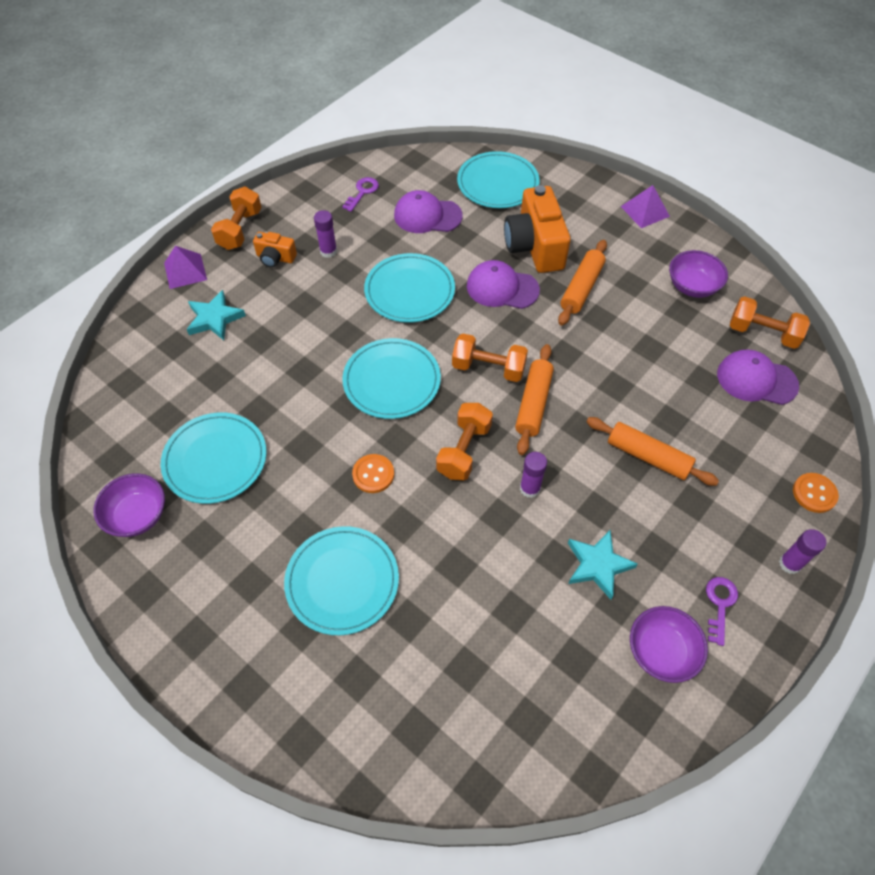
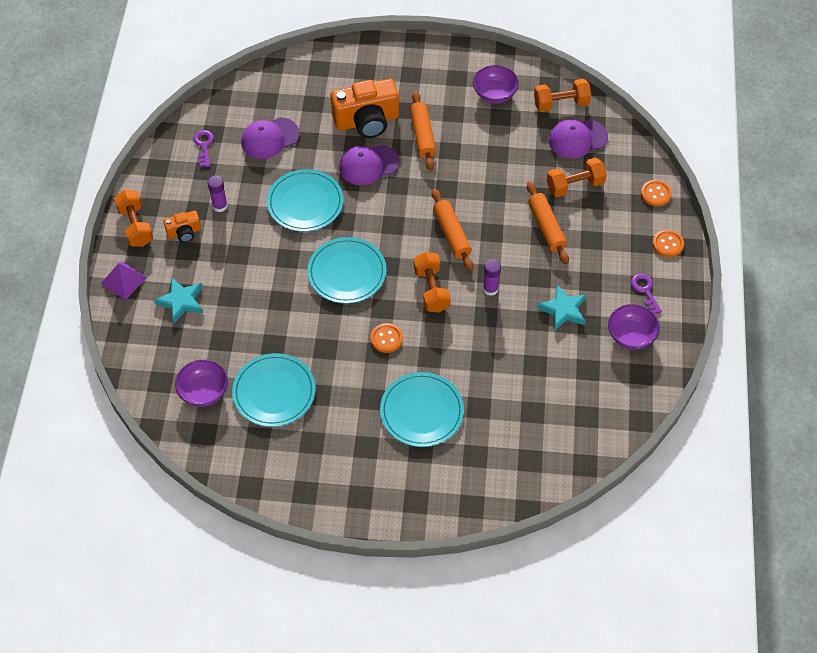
camera: 35 degrees left, 0 degrees up
(137, 515) = (255, 455): purple bowl -> purple bowl (204, 391)
(488, 368) = (404, 227): orange dumbbell -> orange dumbbell (575, 185)
(497, 183) = (300, 84): turquoise plate -> none
(534, 246) = (367, 121): orange camera -> orange camera turned 60 degrees counterclockwise
(645, 211) = (423, 52): purple pyramid -> none
(648, 456) = (546, 227): orange rolling pin -> orange rolling pin turned 75 degrees clockwise
(790, 564) = (668, 244): purple glue stick -> orange button

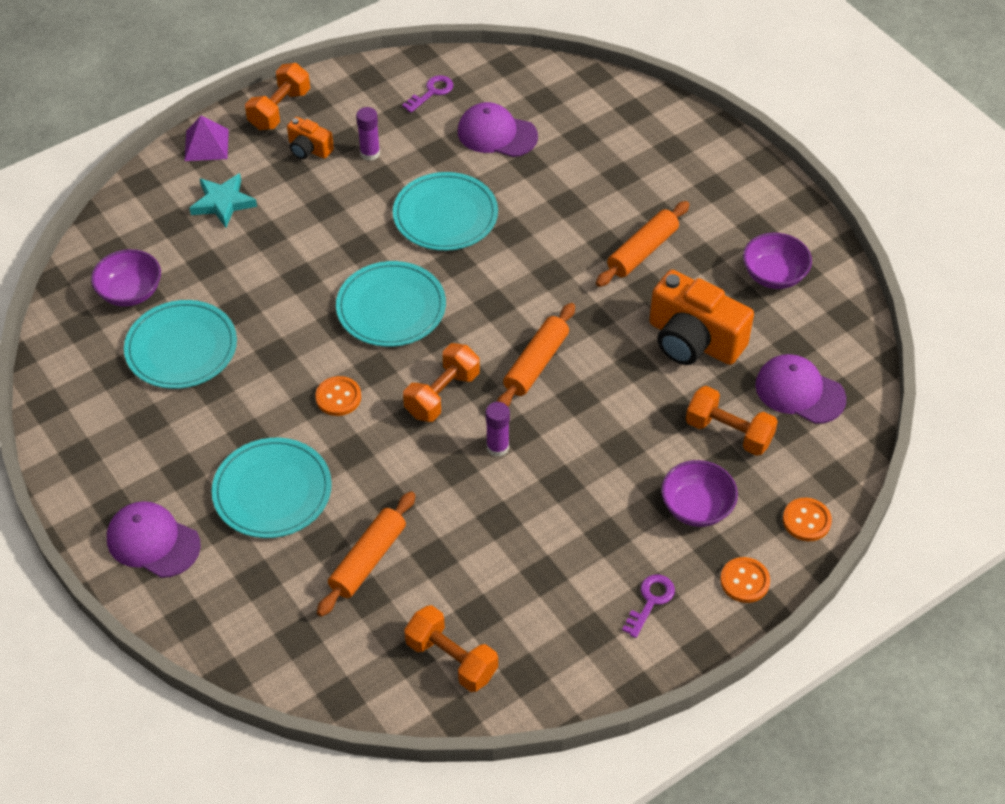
camera: 50 degrees right, 5 degrees down
(367, 121) = (607, 193): orange camera -> orange camera (693, 340)
(368, 165) = (551, 233): purple cap -> purple cap (153, 541)
(546, 227) = (639, 444): orange rolling pin -> orange rolling pin (368, 560)
(561, 104) = (832, 343): orange dumbbell -> orange dumbbell (451, 659)
(563, 310) = (539, 535): turquoise star -> none
(631, 335) = (570, 628): purple bowl -> purple bowl (696, 507)

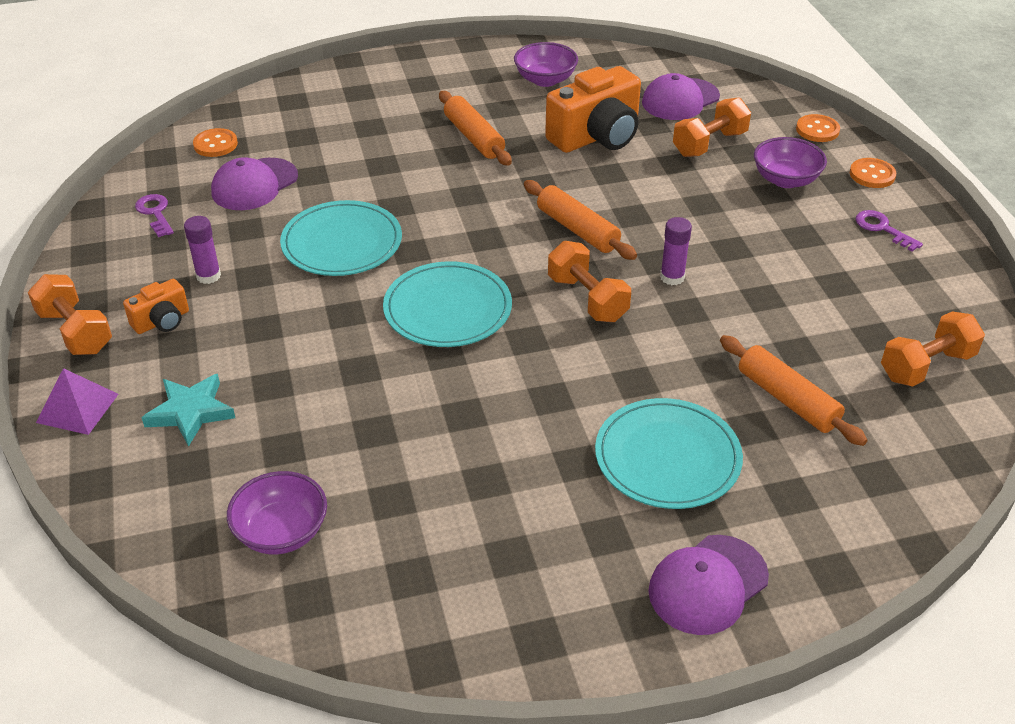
camera: 70 degrees left, 10 degrees down
(181, 348) = (407, 498): turquoise plate -> none
(338, 397) = (555, 375): orange button -> orange button (215, 144)

